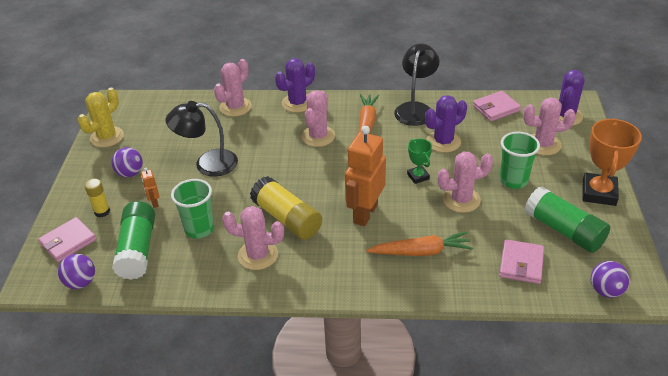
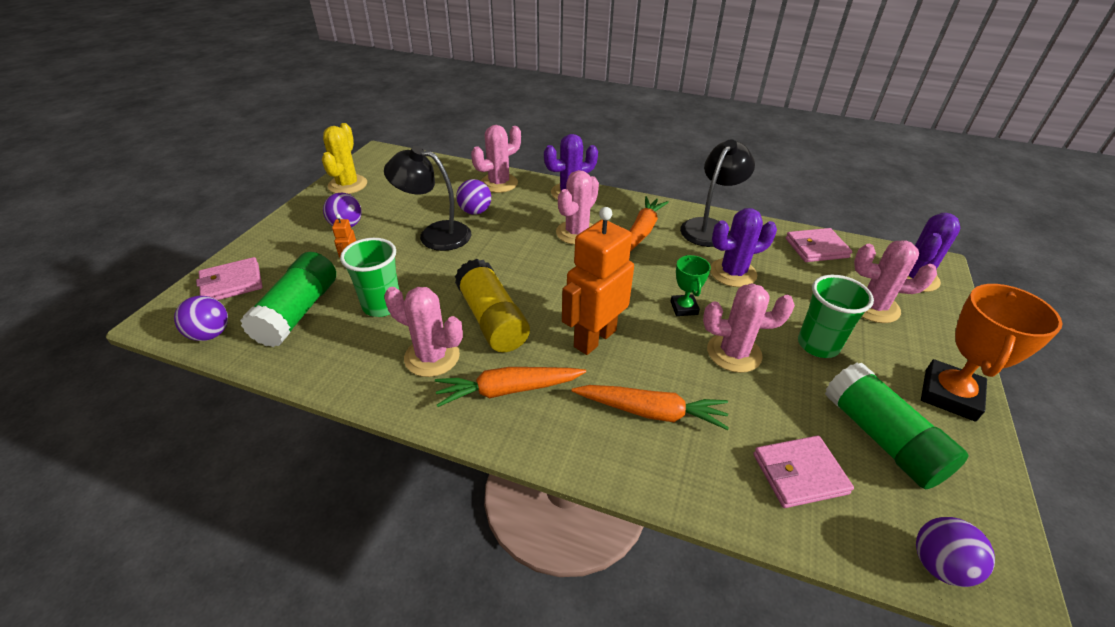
camera: 15 degrees right, 0 degrees up
(102, 212) = (290, 259): yellow glue stick -> none
(107, 137) = (347, 185): yellow cactus -> yellow cactus turned 45 degrees counterclockwise
(229, 137) = (475, 211): none -> purple ball
(322, 263) = (509, 390): none -> orange carrot
(521, 264) = (799, 473): pink wallet -> pink wallet turned 45 degrees clockwise

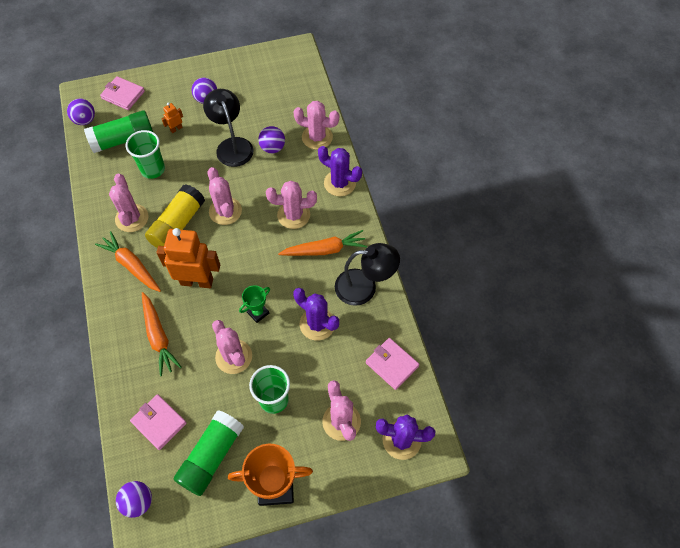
camera: 55 degrees right, 20 degrees up
(347, 185) = (247, 65): yellow cactus -> none
(517, 275) = (225, 211): none -> pink cactus

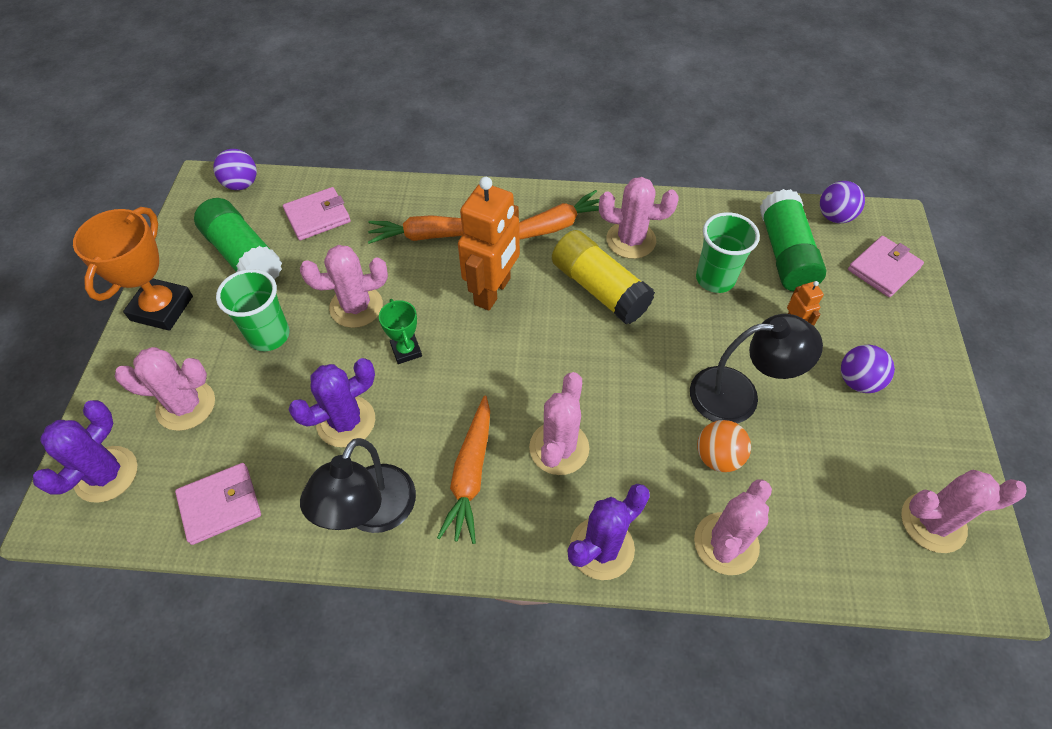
camera: 110 degrees right, 5 degrees down
(225, 211) = (603, 353): pink cactus -> pink cactus (933, 522)
(272, 148) = (718, 457): purple ball -> orange ball

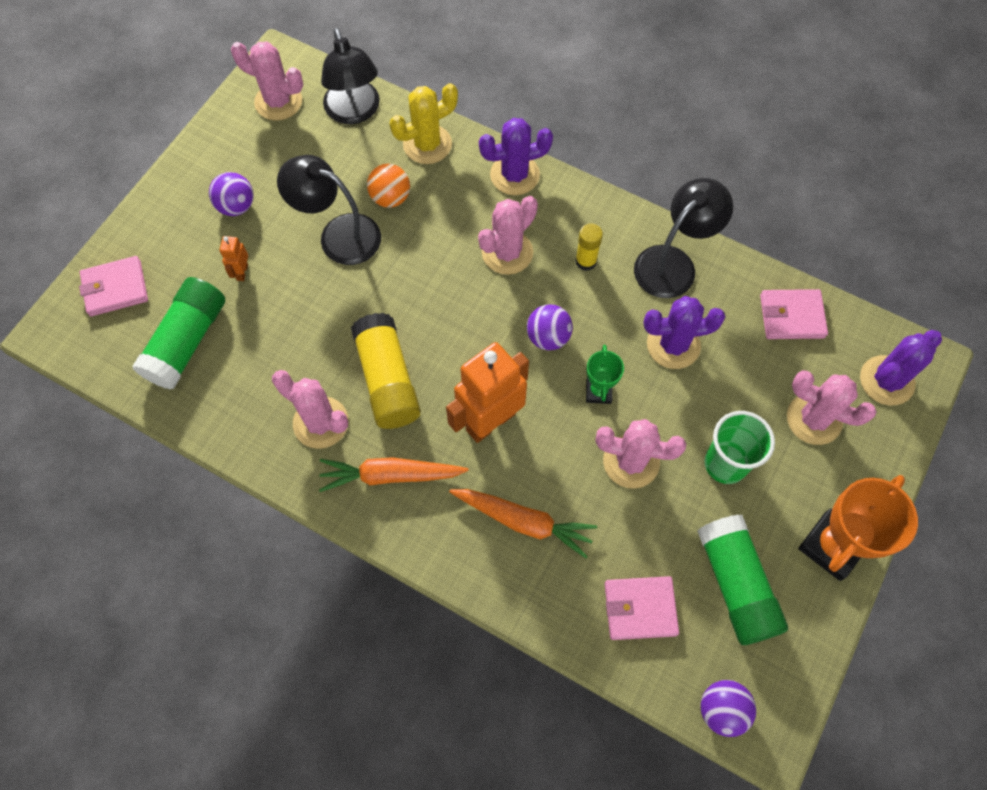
camera: 155 degrees left, 10 degrees up
(470, 474) = (586, 261): orange carrot -> yellow glue stick
(715, 279) = (273, 344): green cup -> none
(726, 543) = (427, 144): pink cactus -> yellow cactus
(834, 216) = (102, 361): purple ball -> purple ball (548, 337)
(839, 549) = (354, 112): none -> black lamp

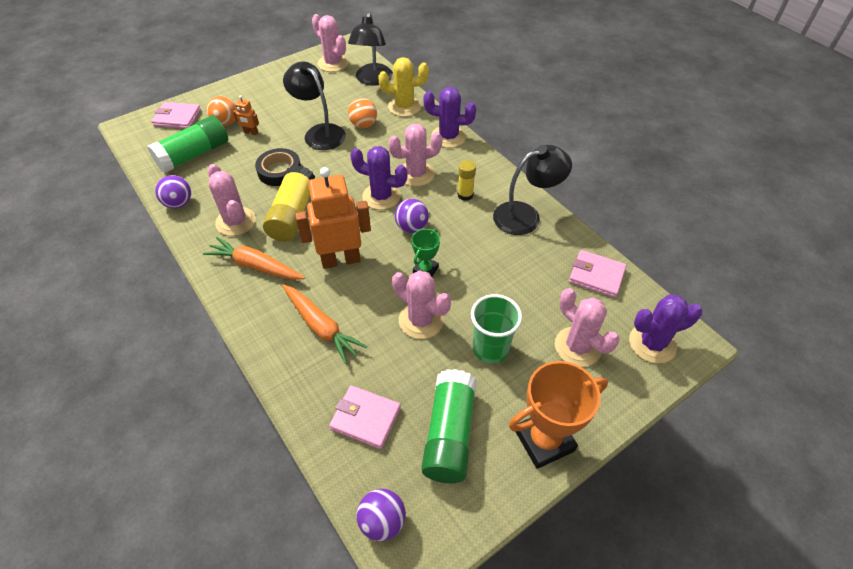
camera: 25 degrees right, 15 degrees down
(193, 269) = (225, 123): none -> orange ball
(236, 206) = (272, 102): purple ball -> purple ball (179, 203)
(242, 272) = (251, 133): orange robot -> orange robot turned 105 degrees counterclockwise
(325, 320) = (279, 171): none -> black tape
(673, 345) = (496, 262): purple cactus -> purple cactus (381, 196)

